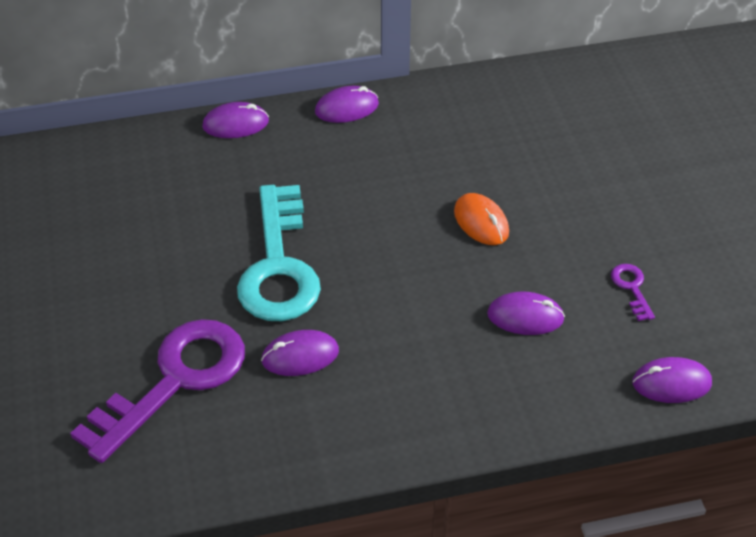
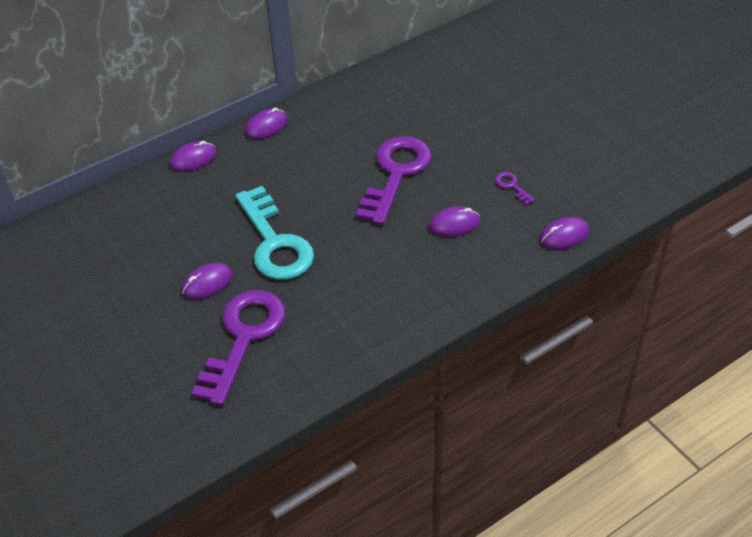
camera: 20 degrees left, 0 degrees up
(300, 356) = (320, 295): purple mouse -> purple mouse (207, 283)
(481, 222) = (395, 174): orange mouse -> purple key

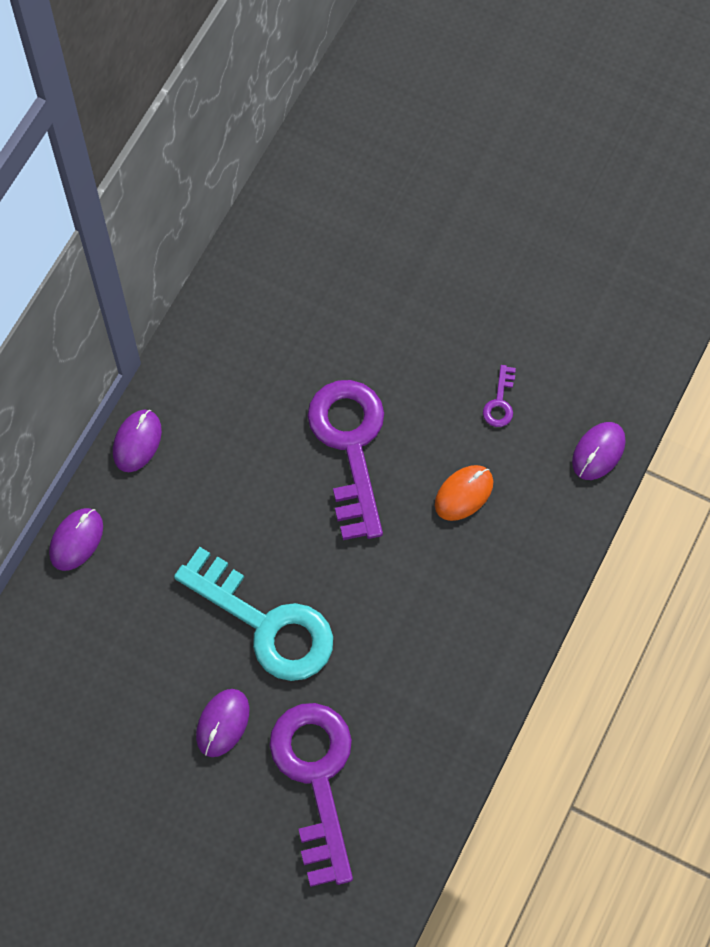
camera: 30 degrees left, 20 degrees up
(454, 224) = (464, 494): purple mouse -> orange mouse
(511, 186) = (500, 402): purple key -> purple key turned 105 degrees counterclockwise

